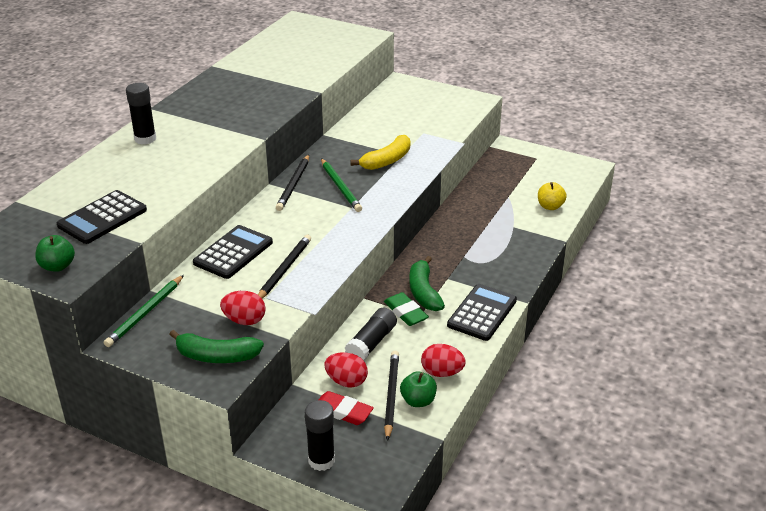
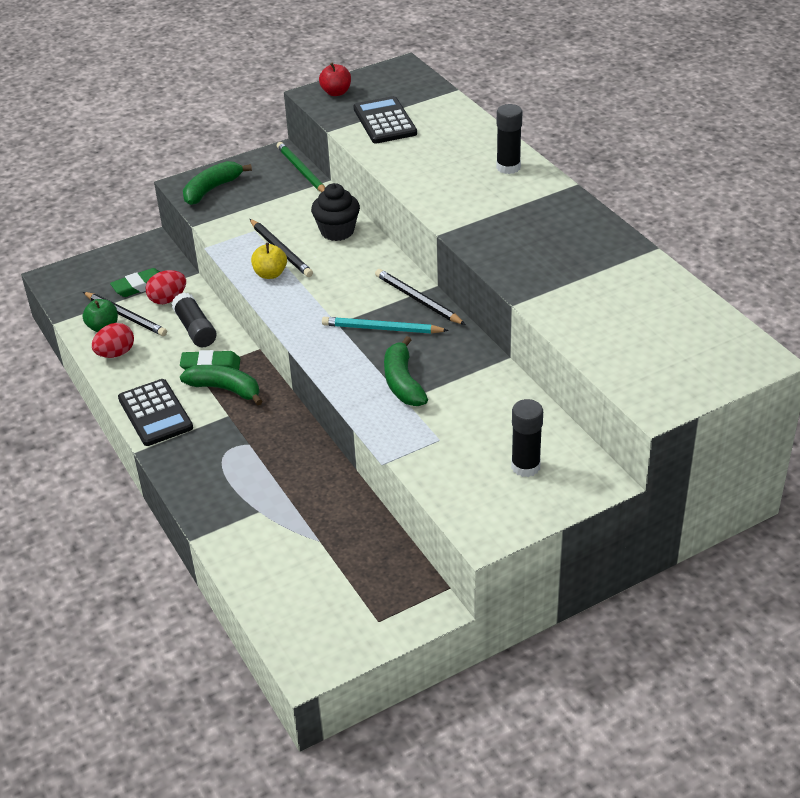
camera: 125 degrees right, 5 degrees up
(57, 266) = (336, 92): green apple -> red apple
(233, 253) = (337, 231): black calculator -> black cupcake
(244, 320) = (238, 212): red egg -> none
(321, 460) = (107, 260): black glue stick -> black glue stick (525, 466)
(340, 187) = (382, 329): green pencil -> turquoise pencil
(342, 411) = (139, 286): red eraser -> green eraser
(386, 161) = (403, 382): yellow banana -> green banana
(550, 206) = (262, 567): yellow apple -> yellow apple (270, 274)

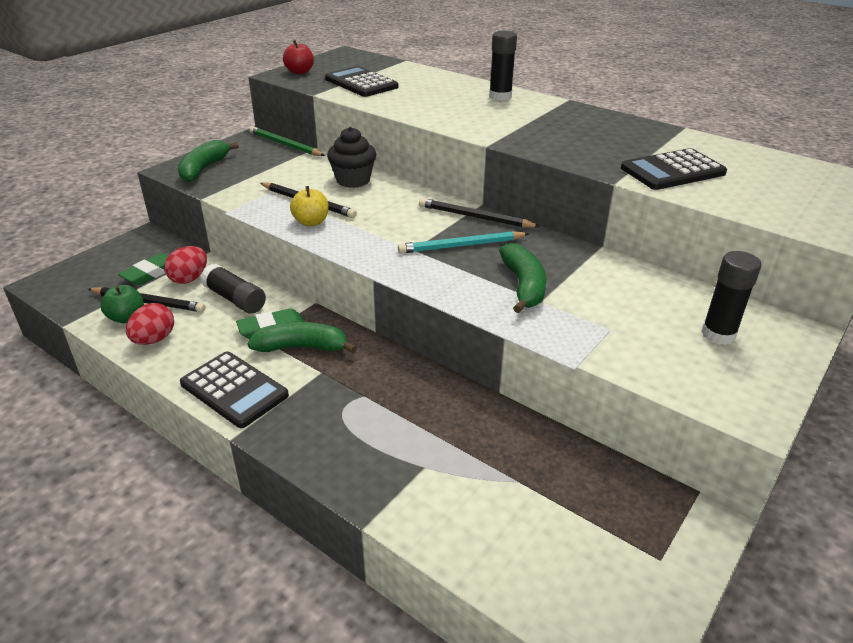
camera: 25 degrees left, 5 degrees down
(403, 382) = (523, 286): green banana -> green banana turned 150 degrees counterclockwise
(581, 302) = (672, 171): none -> black calculator

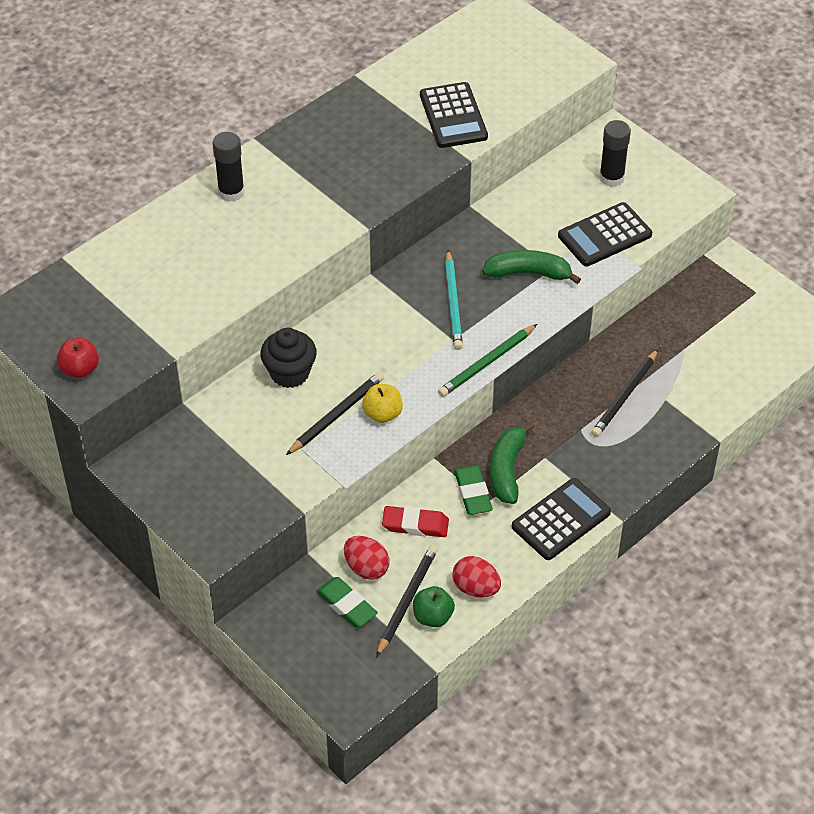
camera: 80 degrees left, 15 degrees up
(204, 169) = (221, 514): green banana -> none
(235, 299) = (415, 524): black glue stick -> red eraser
(285, 145) = (167, 434): green pencil -> green pencil (487, 363)
(361, 83) = (146, 310): black calculator -> black calculator (604, 235)
(475, 217) = (399, 284): black pencil -> black pencil (625, 396)

